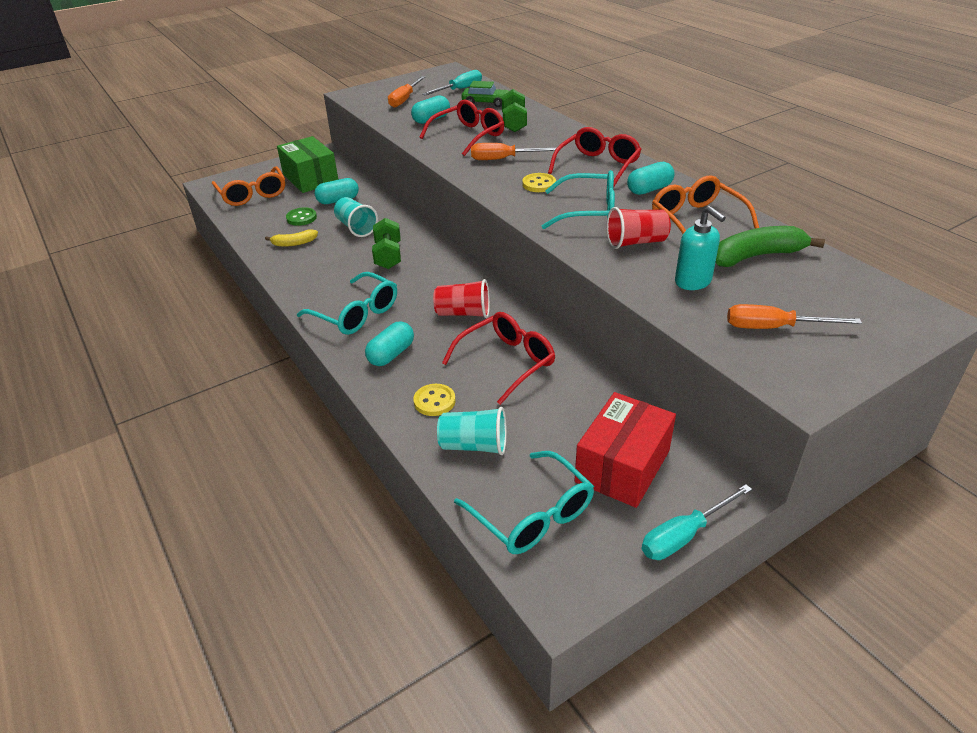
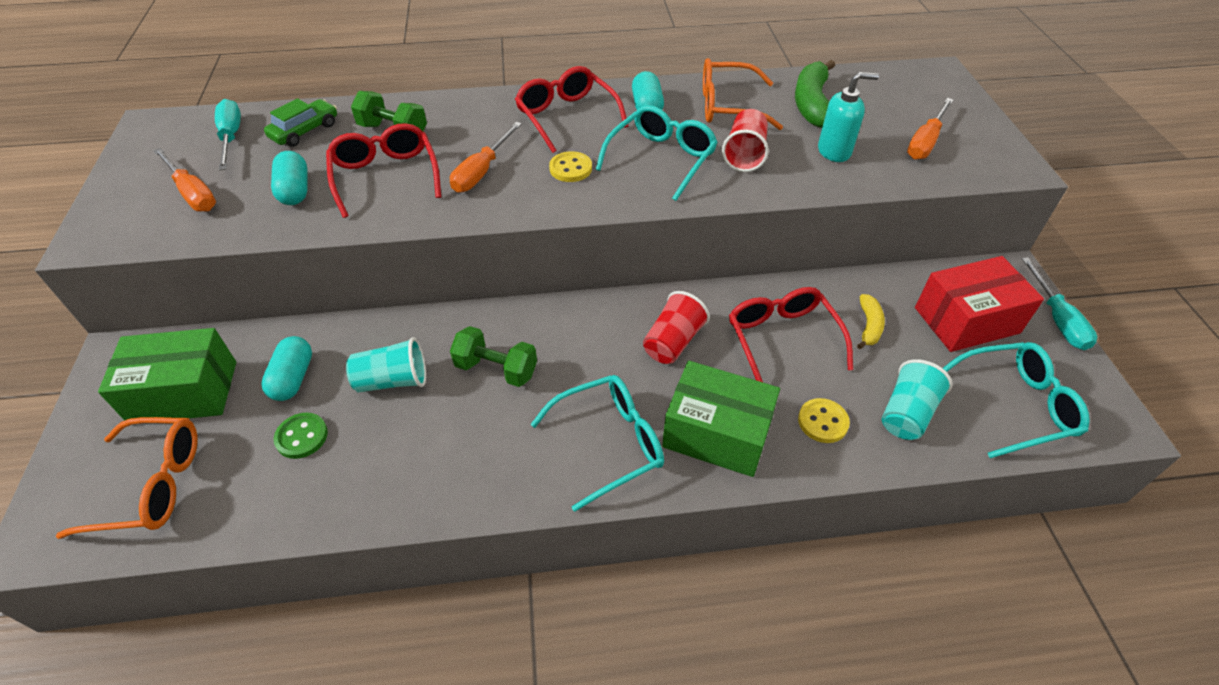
camera: 65 degrees left, 10 degrees up
(294, 243) = (371, 465): yellow banana -> yellow banana (869, 326)
(391, 354) = (716, 433): turquoise capsule -> green box
(622, 466) = (966, 320): red box -> red box turned 75 degrees counterclockwise

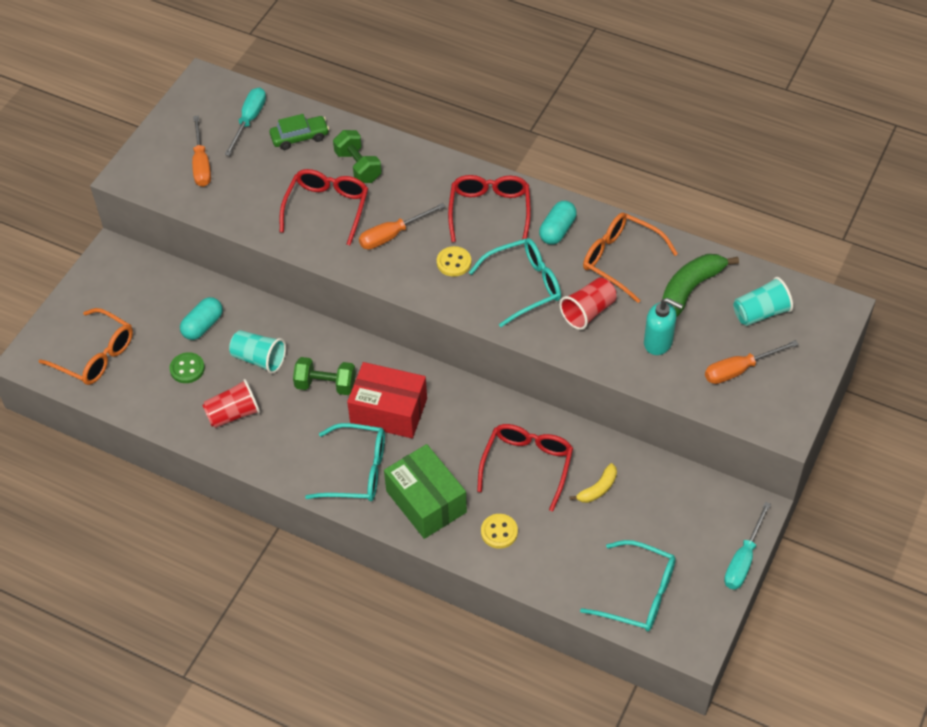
camera: 35 degrees right, 5 degrees up
(184, 392) = (138, 302): green box -> none
(295, 190) = (263, 192): turquoise capsule -> none
(496, 369) = (326, 385): green dumbbell -> green dumbbell turned 45 degrees counterclockwise
(673, 342) = (452, 427): red cup -> red cup (233, 414)
(906, 413) = (559, 558): turquoise cup -> turquoise cup (760, 313)
(966, 320) = (674, 523): red box -> red box (388, 411)

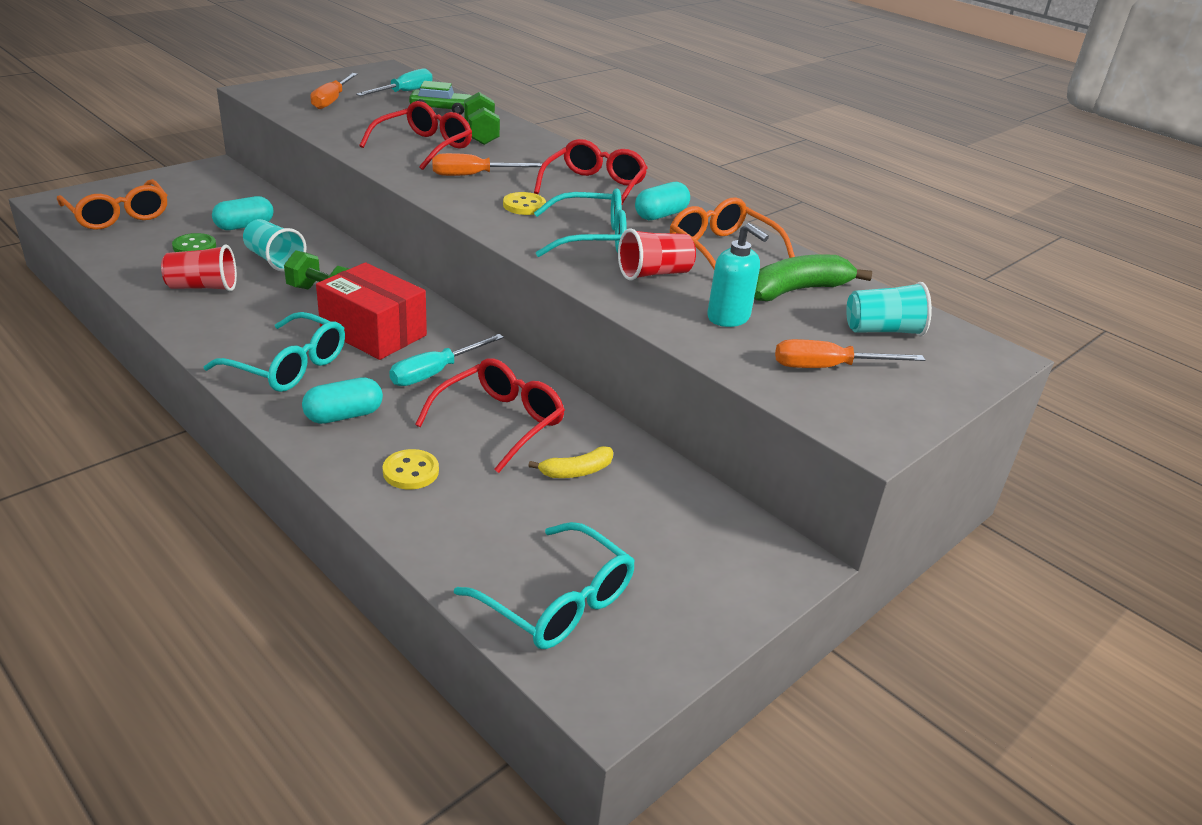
camera: 15 degrees right, 20 degrees down
(426, 501) = (344, 415): green box -> turquoise capsule
(743, 559) = (746, 614): turquoise screwdriver -> turquoise screwdriver (435, 372)

